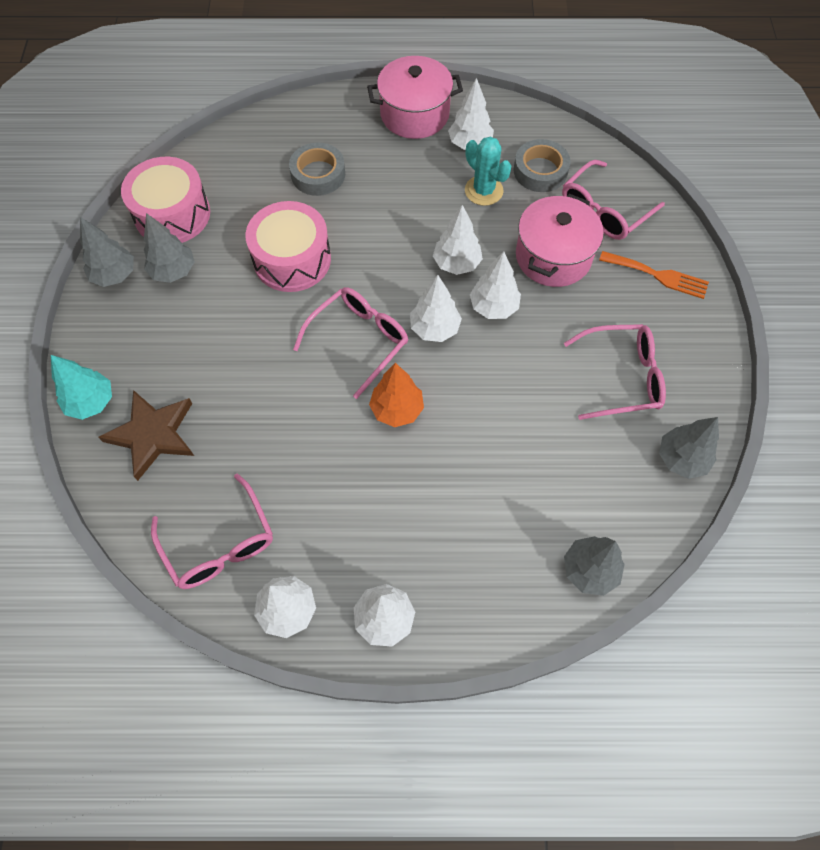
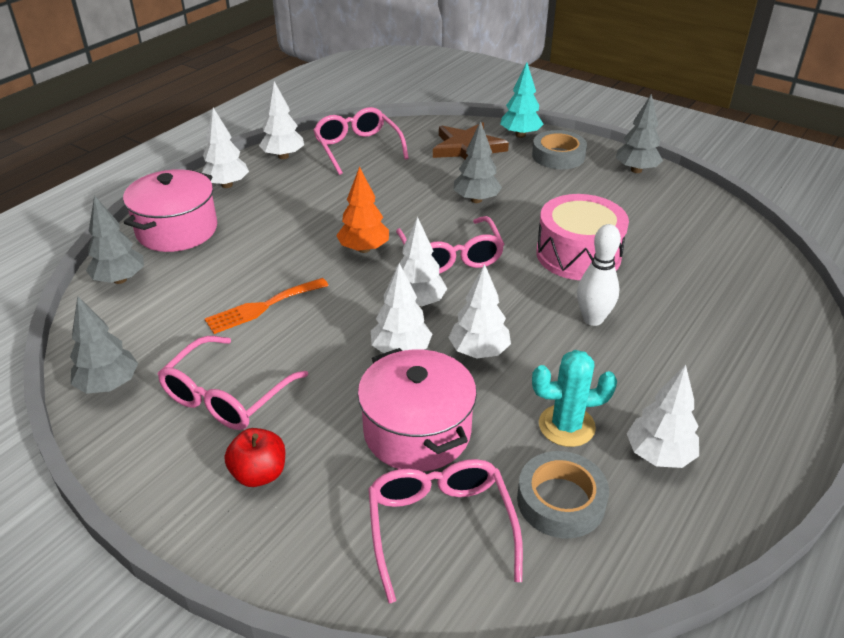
camera: 125 degrees right, 25 degrees down
(172, 214) = (689, 212): pink drum -> none
(173, 271) = (617, 195): grey tree -> grey tree (476, 200)
(219, 544) = (357, 148): pink glasses -> pink glasses turned 60 degrees clockwise
(318, 174) = (686, 310): grey tape -> grey tape (558, 156)
(369, 218) = (593, 319): none -> white bowling pin
(414, 114) = (749, 429): pink pot -> pink pot (177, 230)
(654, 312) = (259, 474): none -> red apple
(658, 275) = (297, 514): orange fork -> orange fork (262, 307)

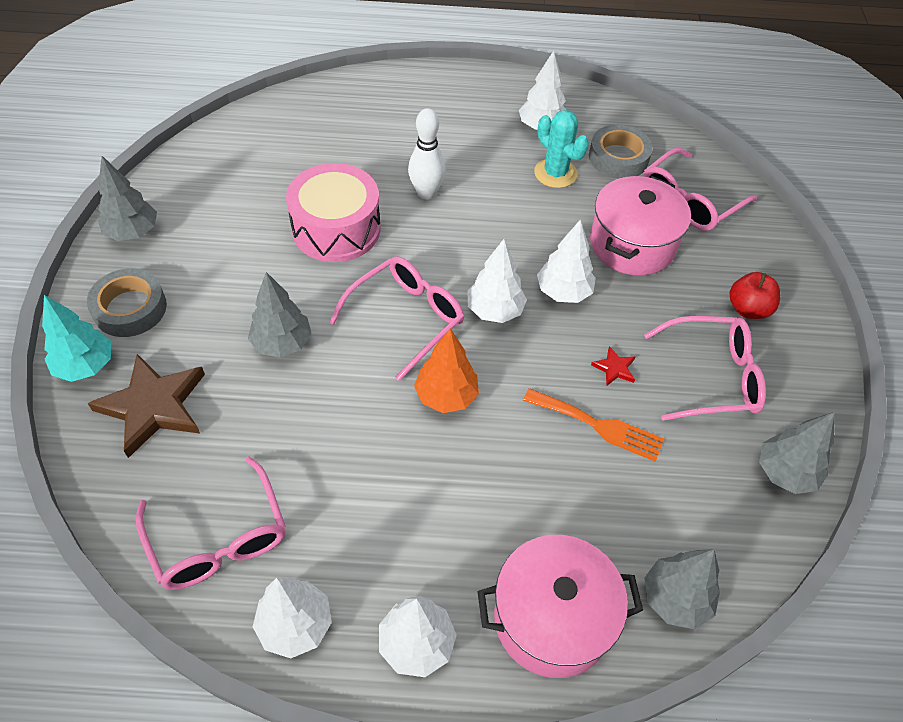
camera: 125 degrees left, 15 degrees up
(298, 341) = (614, 368): none -> red star
(357, 148) = (218, 538): pink glasses -> pink glasses turned 60 degrees counterclockwise
(479, 352) = (522, 244): white tree -> none

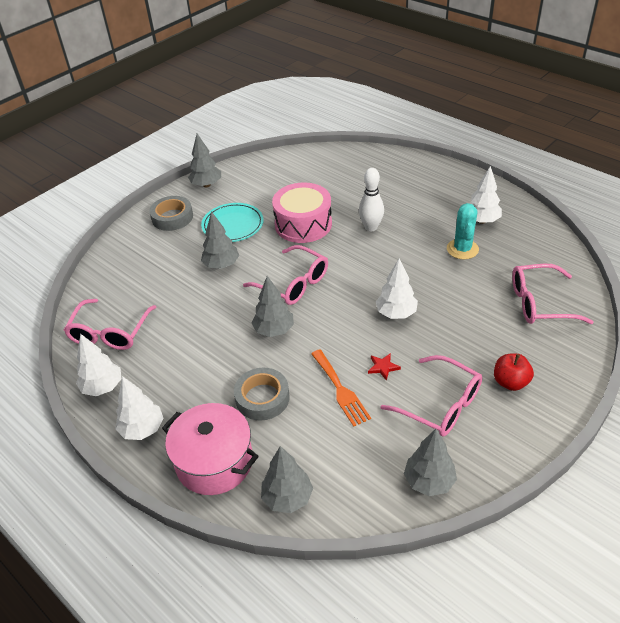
camera: 45 degrees right, 10 degrees down
(85, 366) = (131, 233): turquoise tree -> none
(153, 406) = (140, 264): brown star -> none
(238, 276) = (233, 225): none -> turquoise plate
(406, 318) = (293, 283): pink glasses -> pink glasses turned 45 degrees clockwise
(446, 396) = (274, 330): orange tree -> grey tree
(495, 311) = (345, 303): white tree -> none
(618, 158) = (516, 258): grey tape -> grey tape (262, 398)
(632, 244) = (470, 309): pink pot -> none

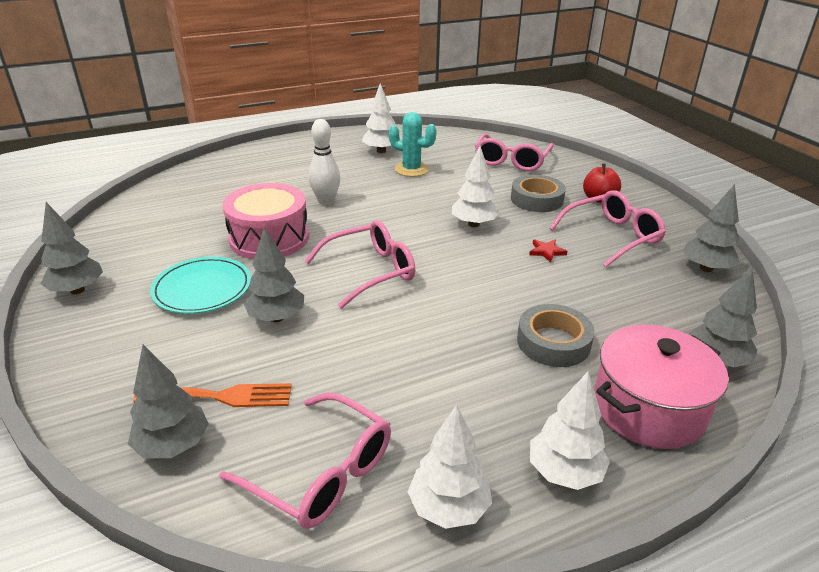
camera: 70 degrees left, 10 degrees down
(172, 217) = (108, 340): grey tape -> grey tape (536, 199)
(274, 330) = (441, 305): grey tree -> grey tree (173, 445)
(340, 390) = (566, 285): orange fork -> orange fork (222, 396)

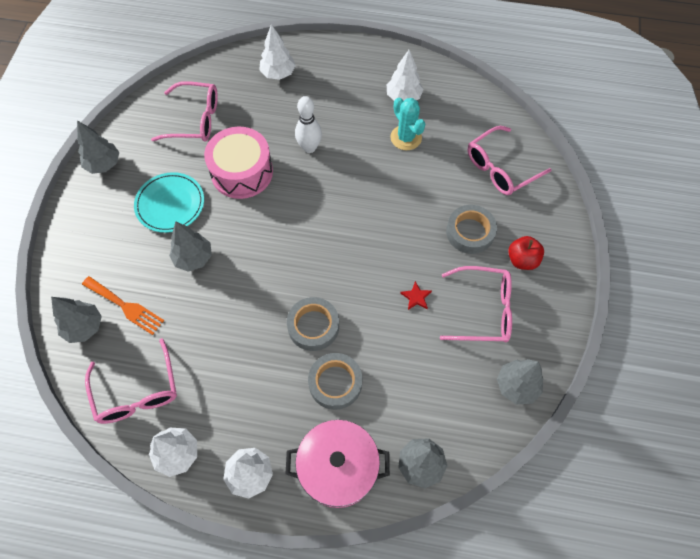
camera: 35 degrees right, 30 degrees up
(370, 271) = (279, 246): pink glasses -> pink glasses (195, 120)
(473, 224) = (392, 235): white tree -> white tree (278, 73)
(476, 311) = (313, 326): none -> grey tape

